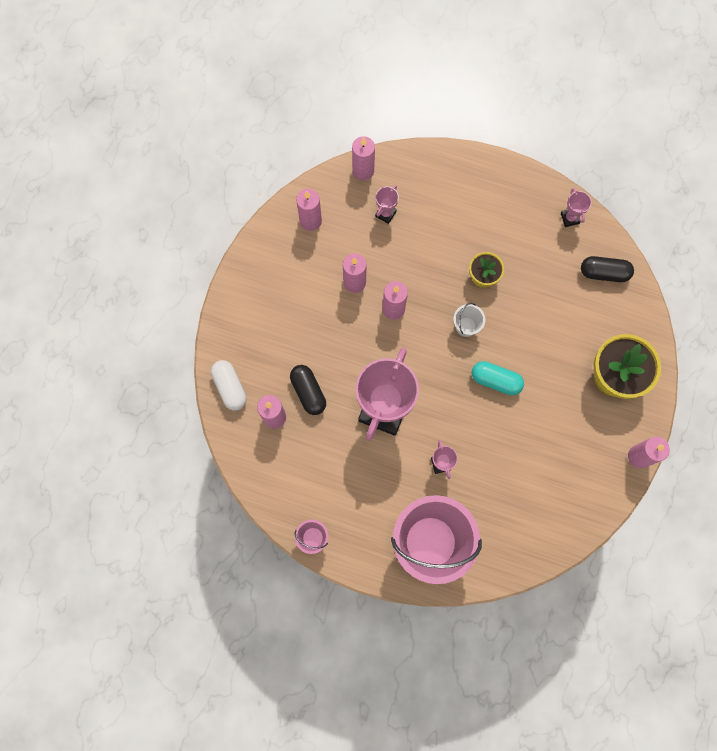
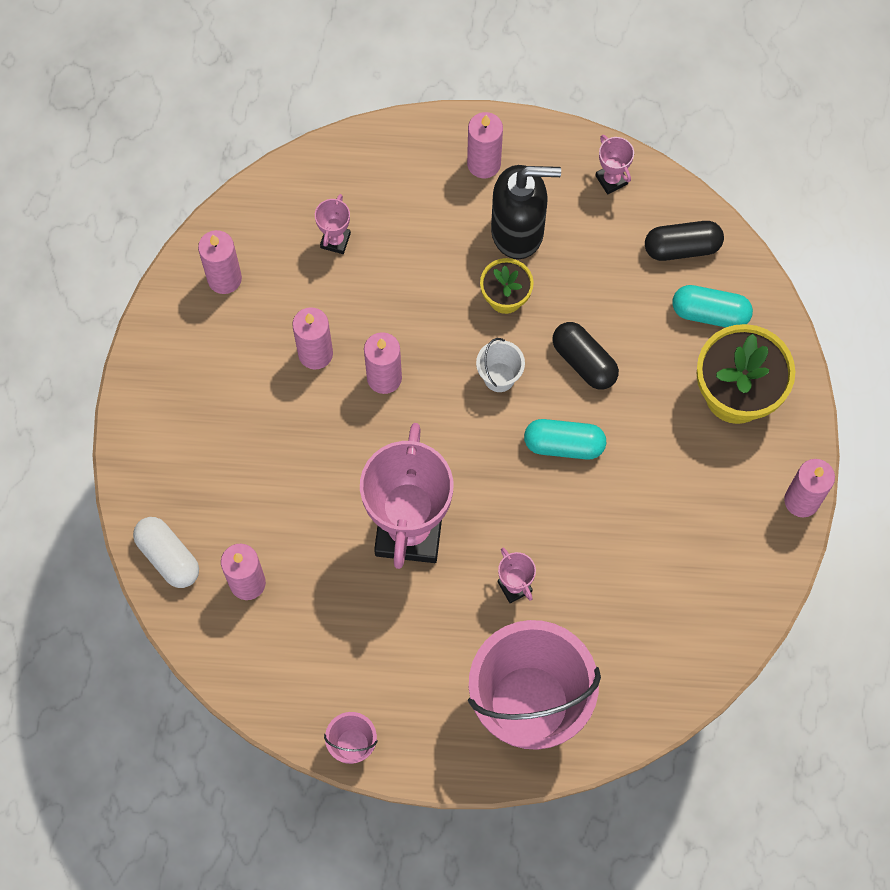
camera: 15 degrees left, 5 degrees down
(308, 392) = (289, 533): black capsule -> black capsule (584, 361)
(363, 171) = (284, 185): pink candle -> pink candle (484, 163)
(502, 236) = (518, 231): none -> black soap dispenser
(611, 320) = (710, 313): none -> turquoise capsule

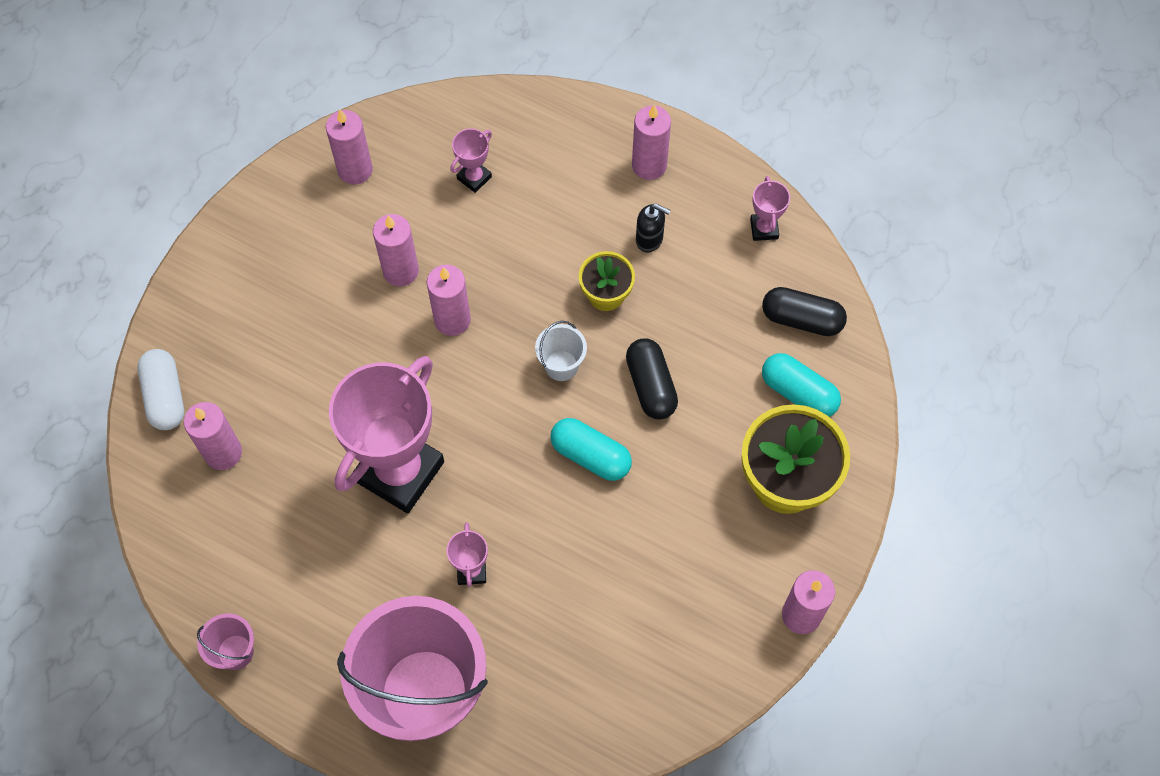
camera: 25 degrees right, 5 degrees down
(518, 231) = (649, 239): black soap dispenser -> black soap dispenser, size x0.48

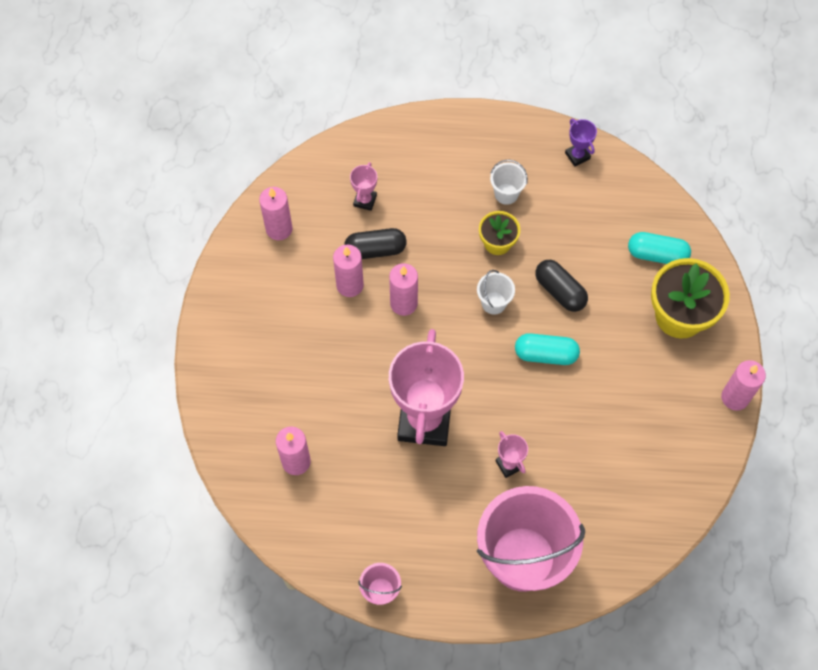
camera: 25 degrees left, 0 degrees up
(165, 396) = (233, 441): white capsule -> none
(649, 165) = (479, 144): pink candle -> none
(649, 239) = (506, 194): black soap dispenser -> white bucket
(764, 229) = (577, 156): pink trophy -> purple trophy
(801, 319) = (633, 205): black capsule -> black capsule (375, 250)

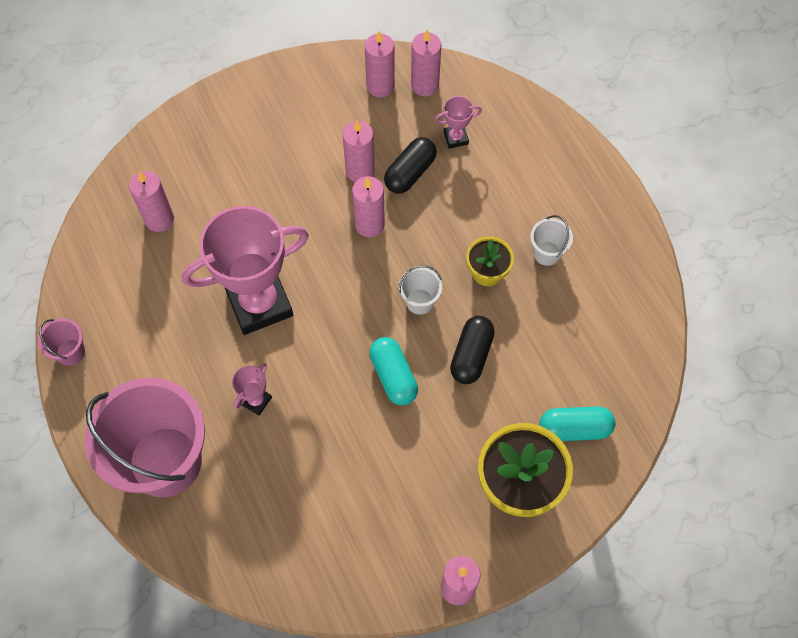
camera: 60 degrees right, 0 degrees up
(300, 196) = (425, 85): none -> pink candle
(375, 250) = (410, 173): black capsule -> black capsule turned 75 degrees clockwise
(577, 156) = (636, 296): purple trophy -> none
(657, 254) = (574, 428): turquoise capsule -> turquoise capsule turned 75 degrees counterclockwise

